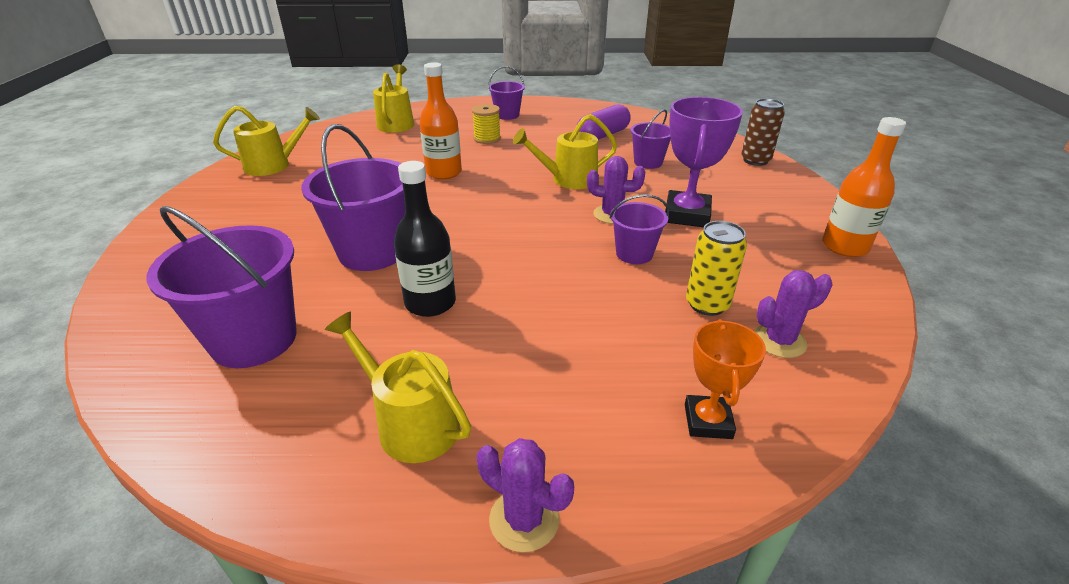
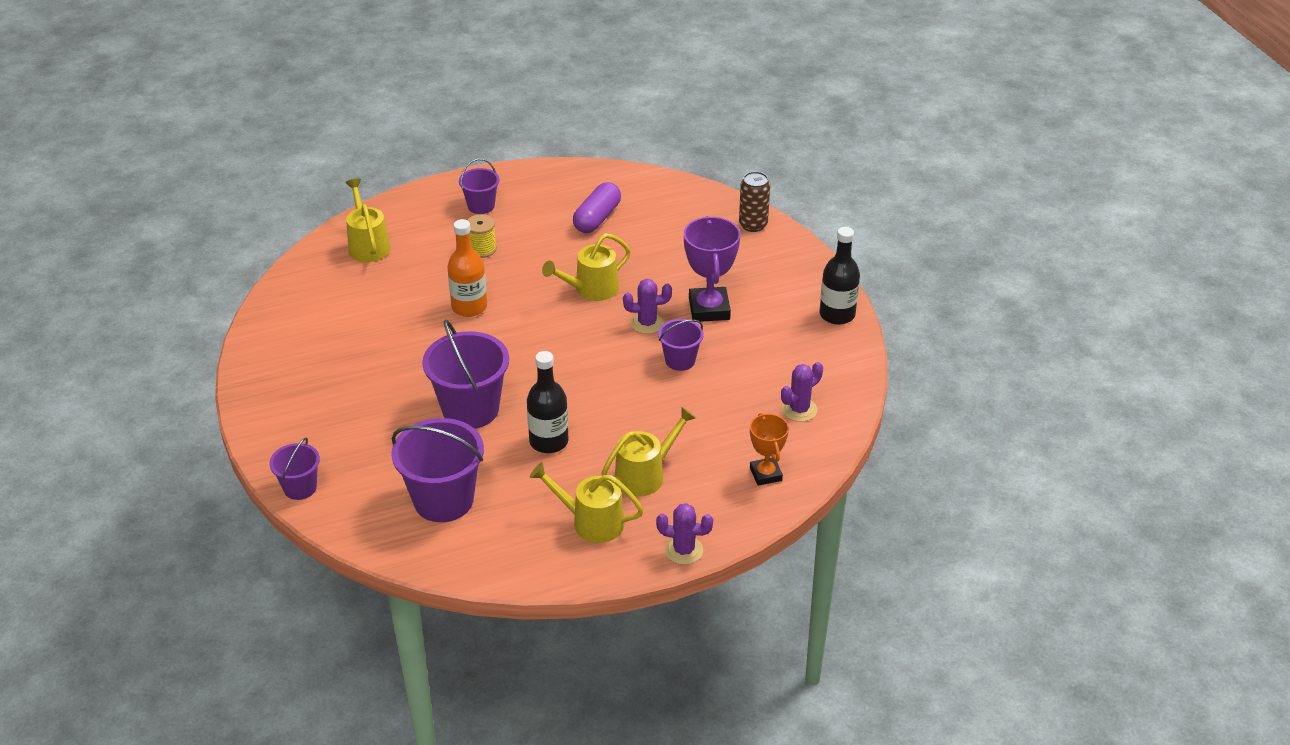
camera: 20 degrees left, 5 degrees up
(273, 165) = (291, 336): yellow watering can -> yellow watering can (645, 475)
(648, 162) = (655, 249): purple bucket -> purple bucket (300, 488)
(707, 304) = (746, 393): yellow can -> none
(844, 246) = (837, 314): orange bottle -> black bottle

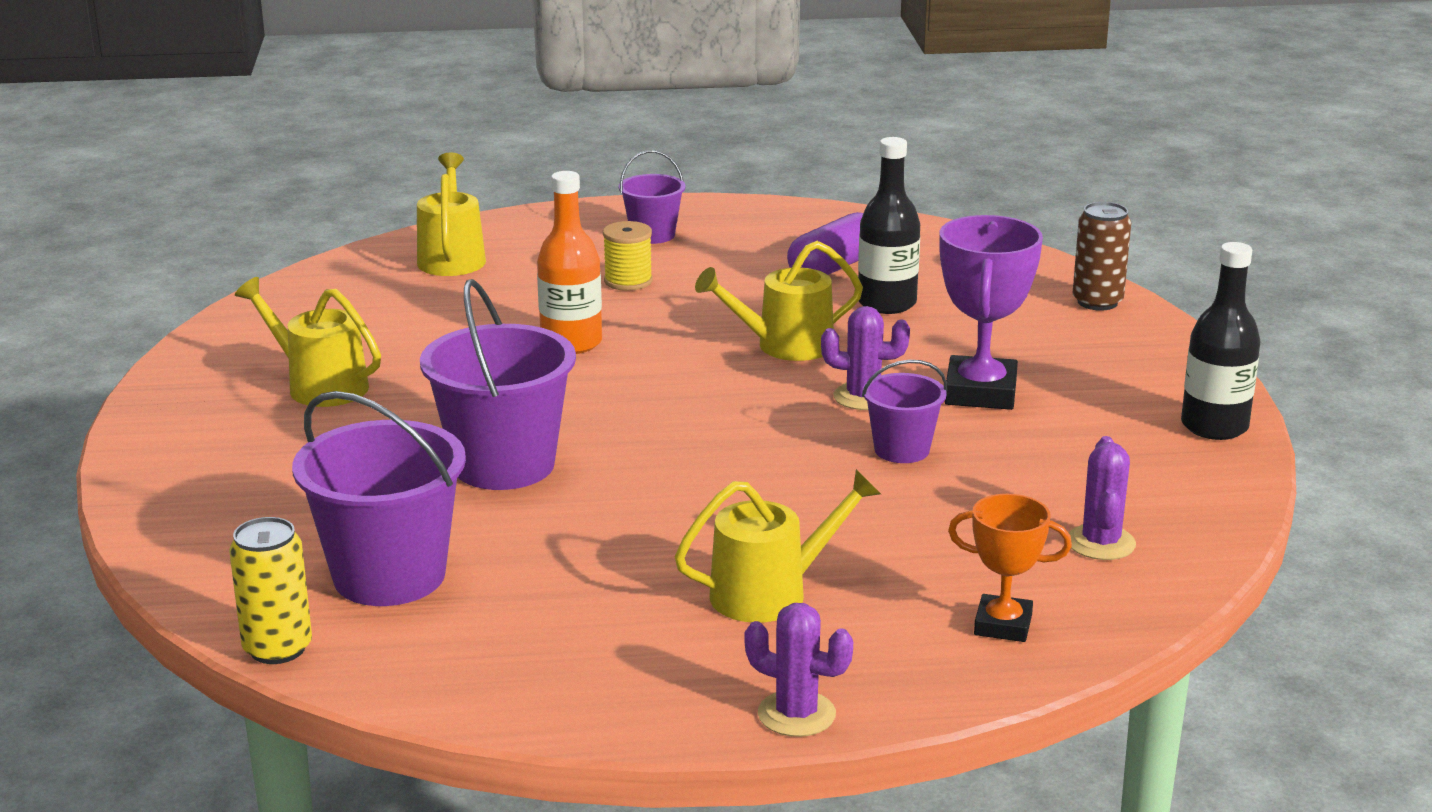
camera: 15 degrees right, 15 degrees down
(300, 488) = (158, 525): purple bucket -> none
(408, 560) = (277, 648): none -> yellow can
(549, 441) = (617, 524): black bottle -> black bottle (887, 303)
(591, 522) = (639, 645): yellow watering can -> yellow watering can (320, 386)
(765, 474) = (1003, 625): orange trophy -> orange trophy turned 75 degrees counterclockwise
(799, 410) = (1101, 543): purple cactus -> purple cactus turned 60 degrees counterclockwise

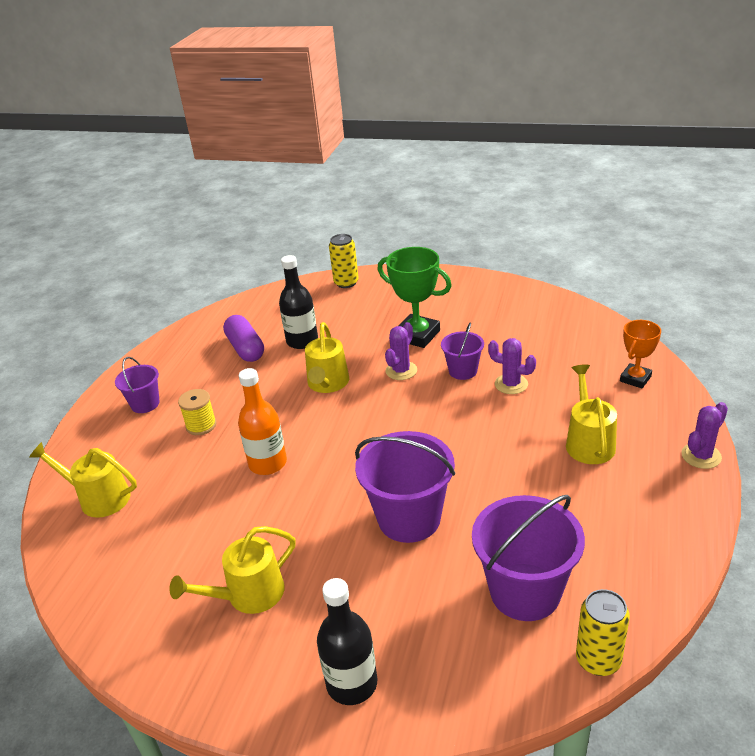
camera: 65 degrees left, 10 degrees up
(980, 392) = (417, 335): purple trophy -> green trophy
(1097, 302) = (346, 283): brown can -> yellow can
(1101, 543) = (573, 337): purple cactus -> purple cactus (511, 384)
(1214, 426) = (483, 284): black bottle -> black bottle (352, 683)

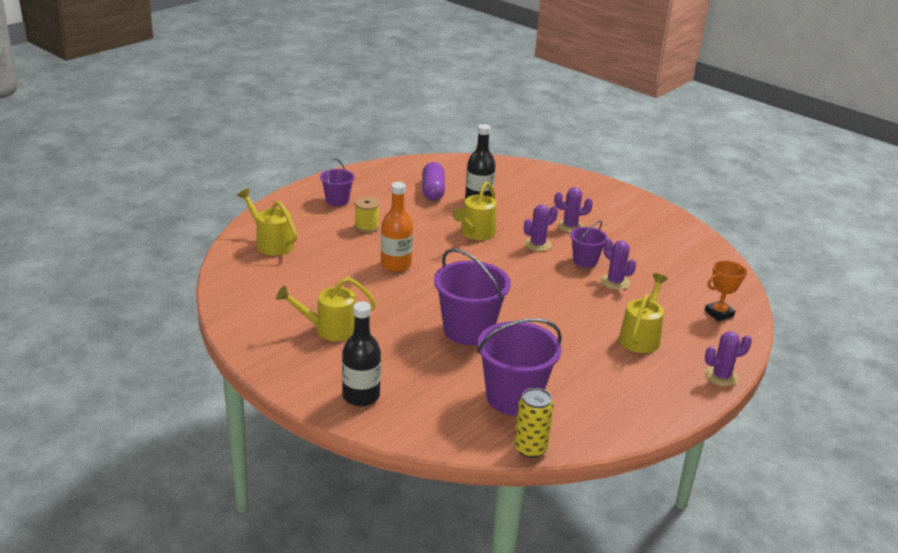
camera: 20 degrees right, 5 degrees down
(346, 283) = (544, 173): yellow can -> none
(417, 335) = (570, 226): green trophy -> purple cactus

